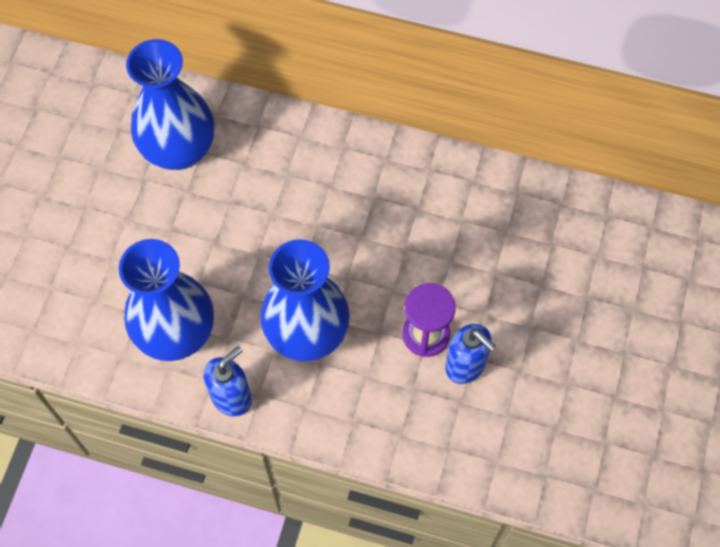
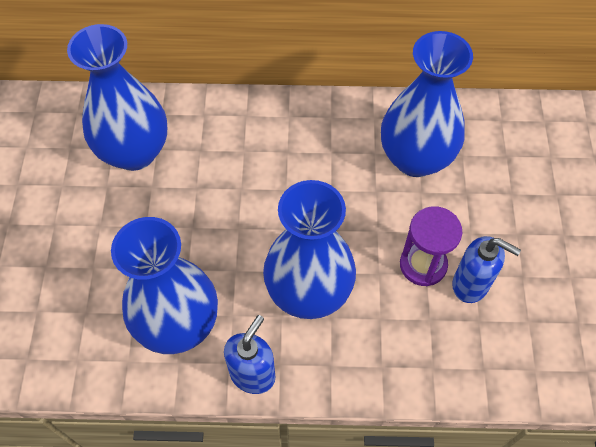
camera: 15 degrees left, 5 degrees down
(457, 224) = (415, 158): none -> blue vase

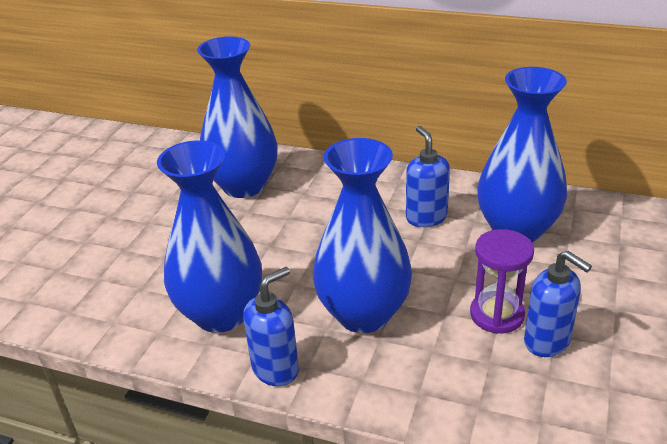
camera: 20 degrees right, 25 degrees down
(329, 159) = (426, 217): none -> blue soap dispenser

